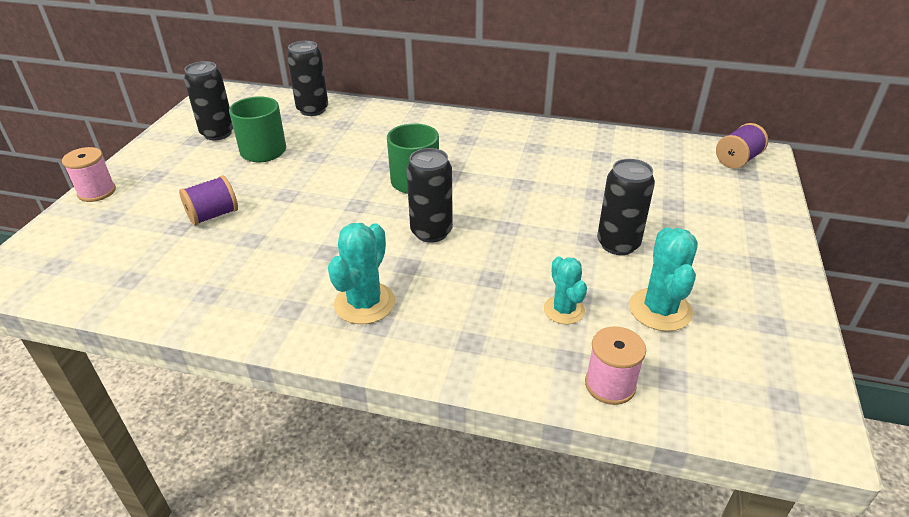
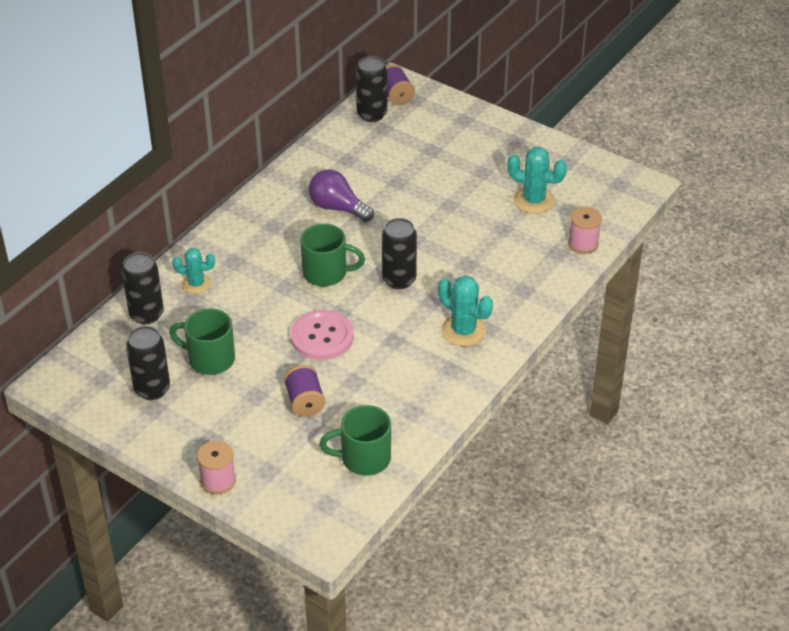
camera: 70 degrees left, 5 degrees up
(126, 275) = (364, 458): none -> green mug
(316, 203) = (322, 337): none -> pink button
(521, 167) = (337, 208): none -> purple light bulb
(564, 310) = (514, 241): turquoise cactus -> turquoise cactus (196, 284)
(618, 244) = (462, 193): black can -> black can (372, 114)

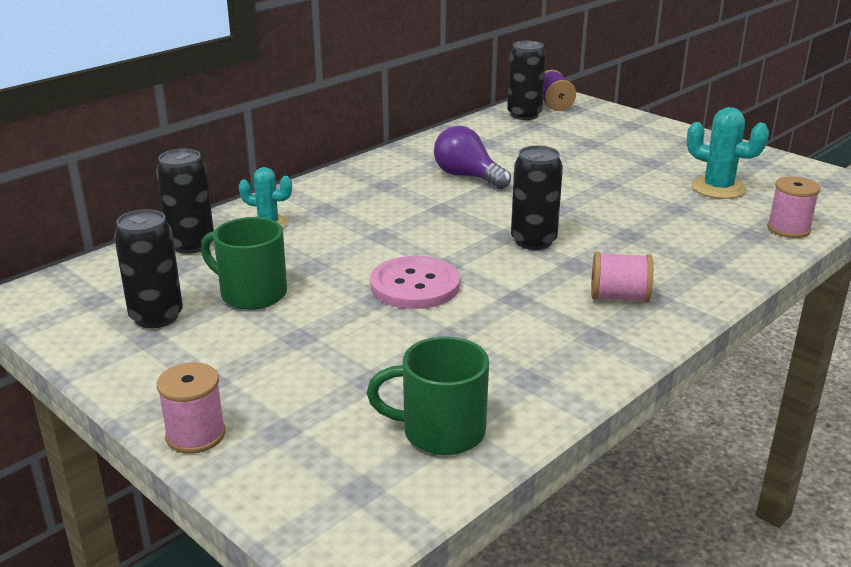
camera: 10 degrees right, 15 degrees down
(305, 402) = (368, 352): purple spool -> none
(326, 273) = (438, 228): green mug -> none
(463, 331) = (619, 297): turquoise cactus -> pink spool

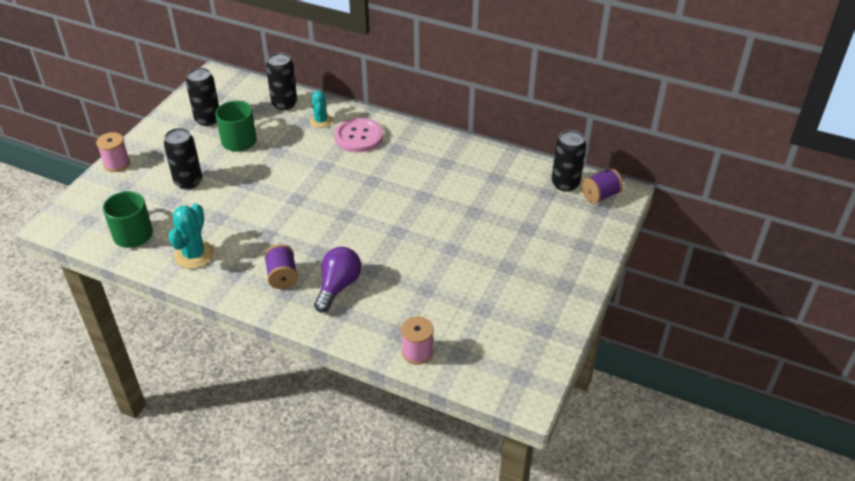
camera: 70 degrees right, 15 degrees up
(415, 285) = (268, 193): pink button -> pink button (358, 136)
(467, 177) = (428, 180): purple light bulb -> purple light bulb (338, 286)
(533, 241) = (342, 228): black can -> black can (188, 182)
(619, 297) = (282, 276): pink spool -> purple spool
(718, 188) = (474, 308): turquoise cactus -> turquoise cactus (194, 255)

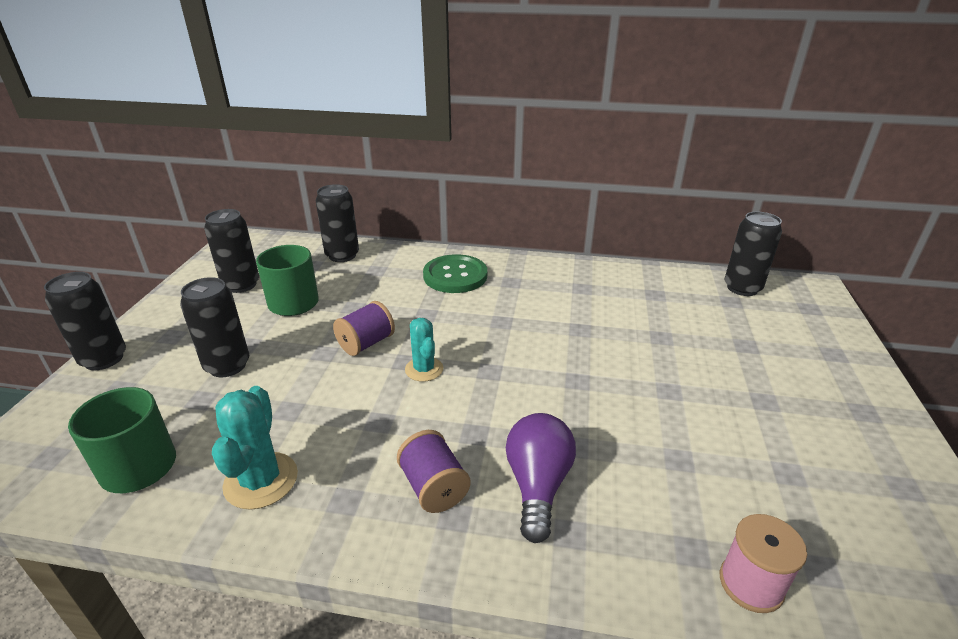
camera: 15 degrees left, 10 degrees down
(117, 164) = (104, 359): pink spool -> black can
(321, 121) = (397, 266): turquoise cactus -> turquoise cactus (424, 369)
(358, 136) = (455, 276): pink button -> green button
(600, 195) = (793, 294): purple spool -> purple spool (366, 343)

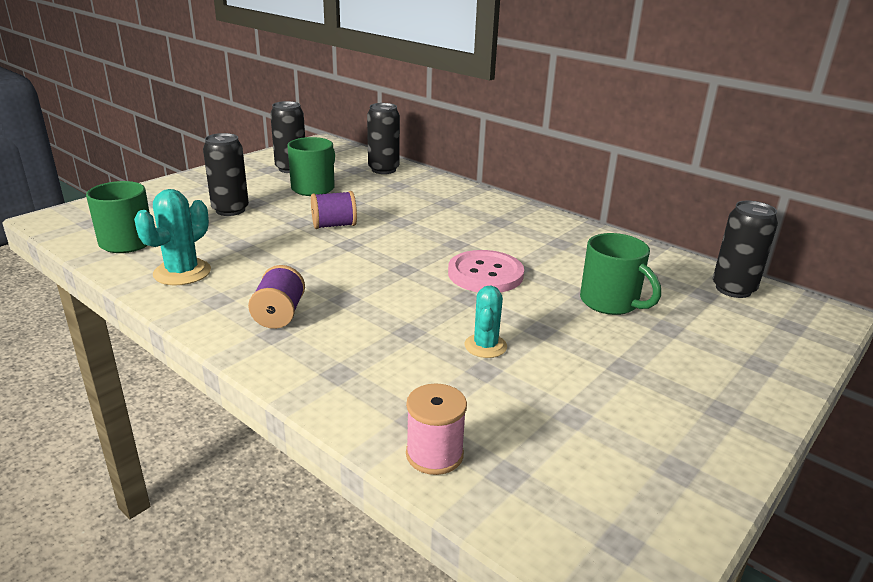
camera: 30 degrees right, 5 degrees down
(104, 359) = (165, 185): black can -> none
(424, 369) = (356, 252): turquoise cactus -> turquoise cactus (485, 346)
(455, 276) = (456, 205): green button -> none
(537, 485) = (350, 341): purple light bulb -> none
(563, 347) = (485, 274): none -> pink button
(684, 337) = (611, 302): none -> green mug

